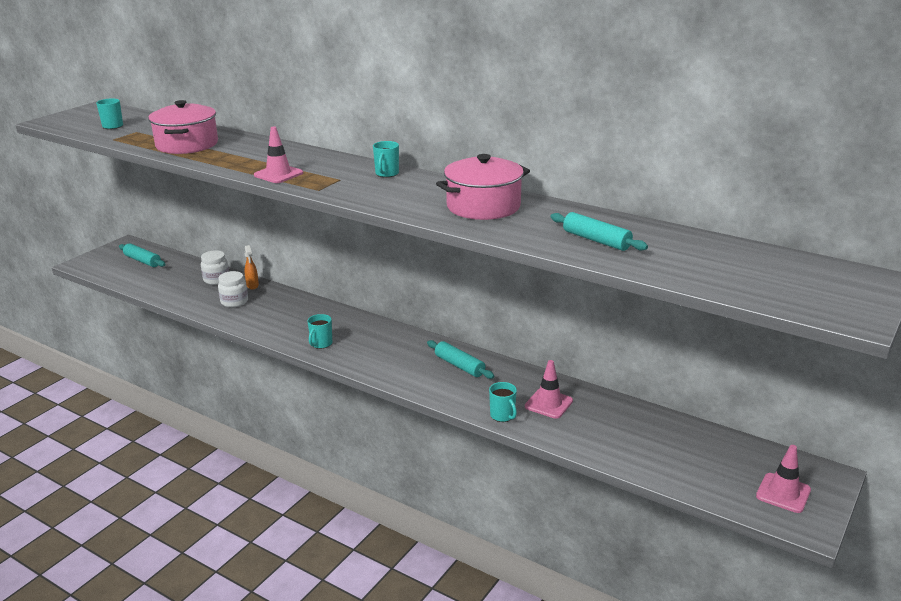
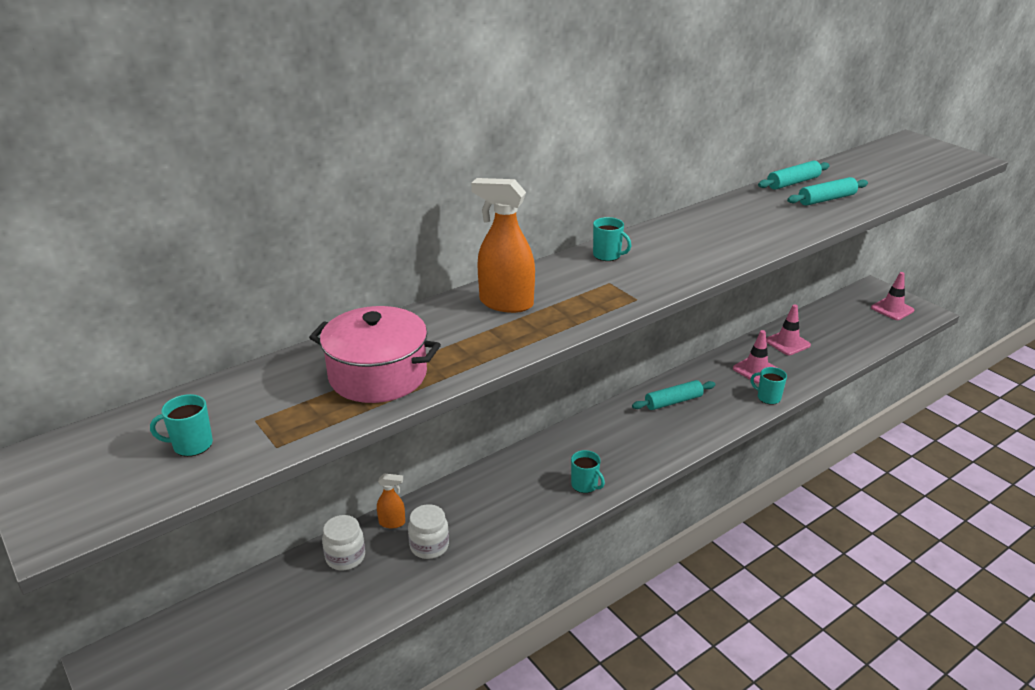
camera: 70 degrees left, 5 degrees up
(142, 261) = (203, 641): turquoise rolling pin -> turquoise rolling pin (793, 183)
(278, 174) = (565, 317): pink traffic cone -> pink traffic cone (787, 343)
(290, 157) = (505, 303): none -> orange spray bottle
(483, 206) = (730, 226): pink pot -> none
(503, 415) = (768, 397): turquoise mug -> turquoise mug turned 135 degrees counterclockwise

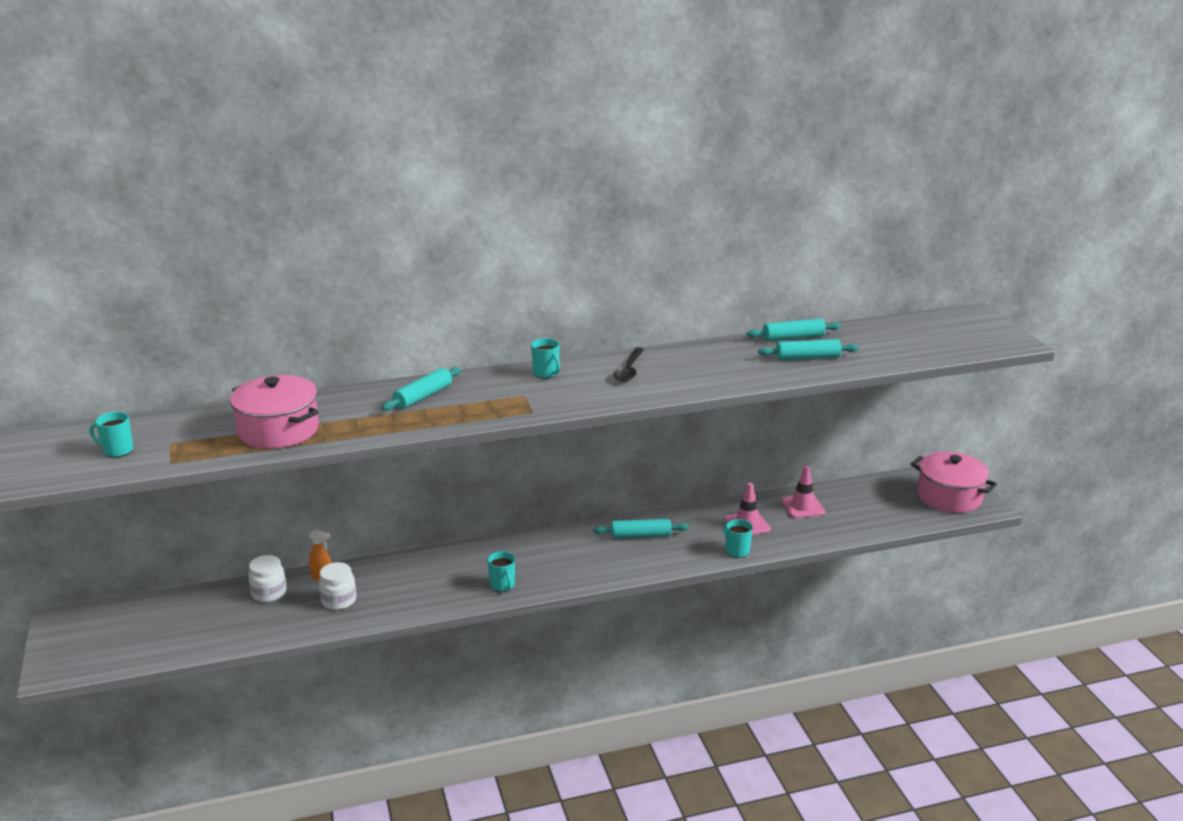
camera: 20 degrees right, 5 degrees down
(505, 303) = (423, 396): orange spray bottle -> turquoise rolling pin
(683, 238) = (629, 370): none -> black spoon
(892, 309) = (949, 496): pink traffic cone -> pink pot

